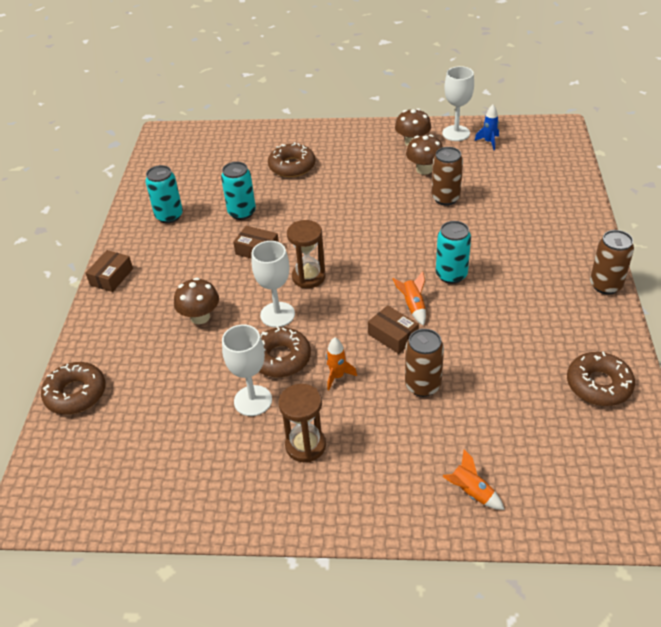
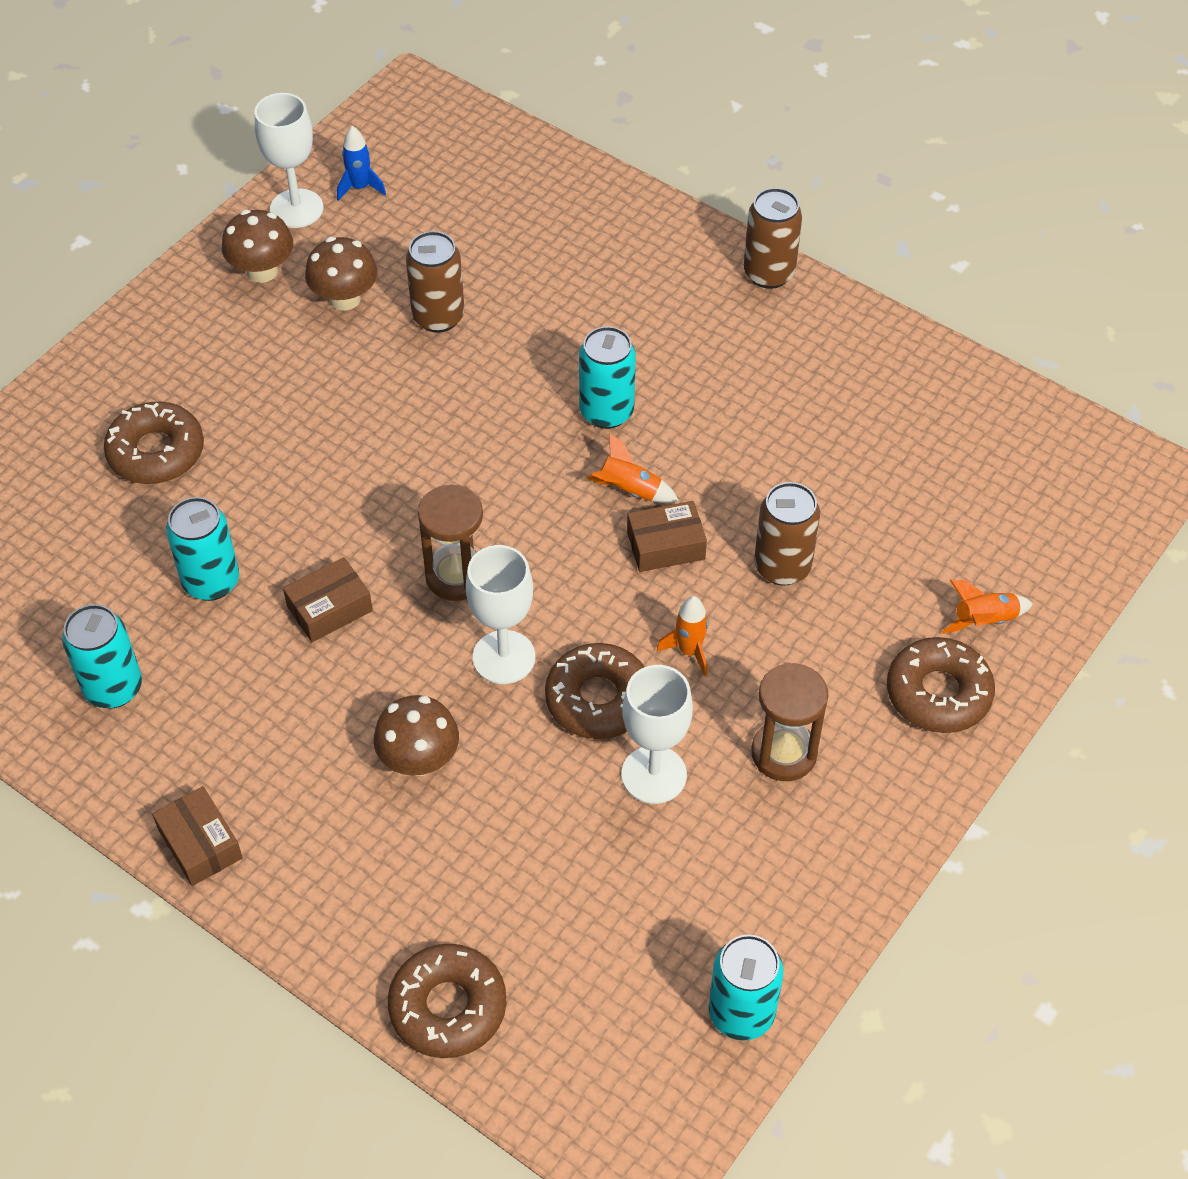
camera: 60 degrees left, 10 degrees up
(134, 508) = (741, 1013): none -> turquoise can
(598, 385) = (921, 395): brown donut -> brown donut (938, 693)

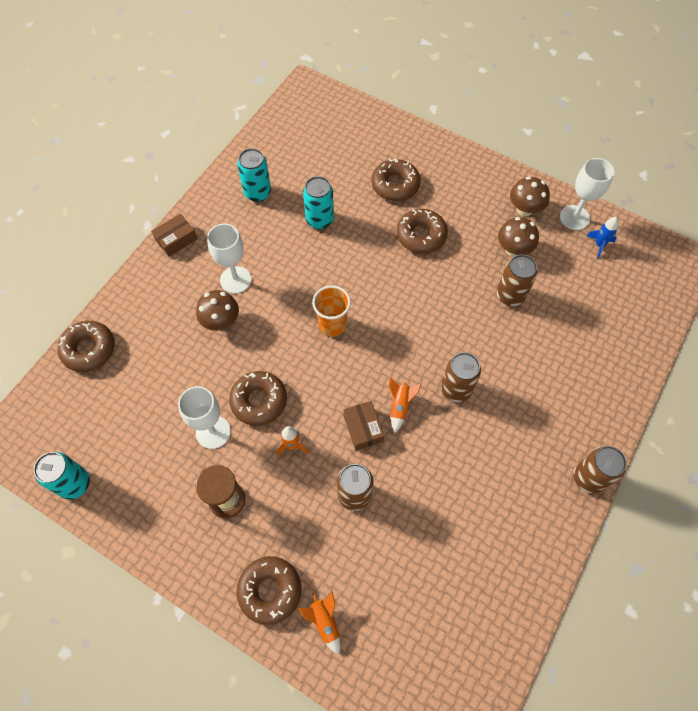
camera: 85 degrees right, 10 degrees up
(285, 424) = (421, 235): none -> brown donut
(329, 608) = (307, 271): brown box -> none
(456, 576) = (332, 325): brown hourglass -> orange cup
(504, 657) = (283, 353): white goblet -> white goblet (235, 280)
(606, 412) = (455, 389): turquoise can -> brown can

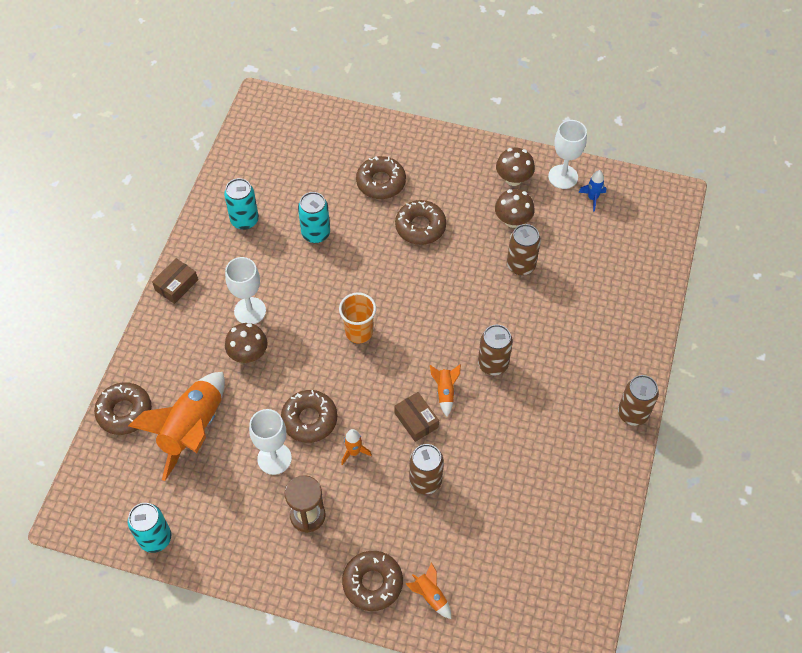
camera: 15 degrees left, 5 degrees down
(145, 383) = (192, 429): none -> orange rocket

